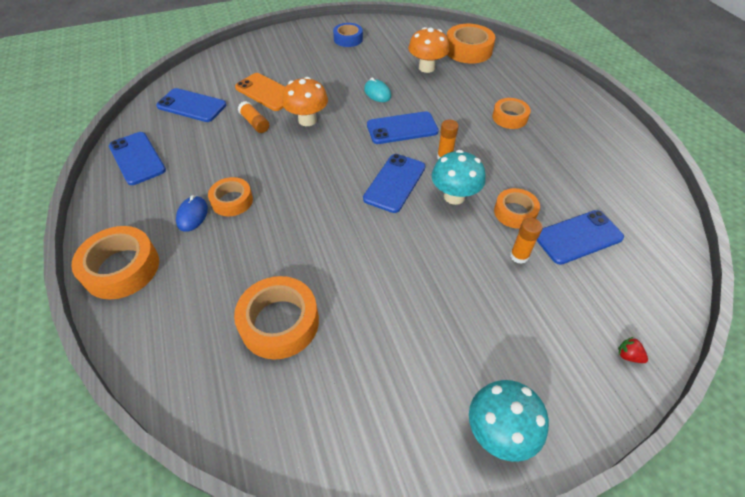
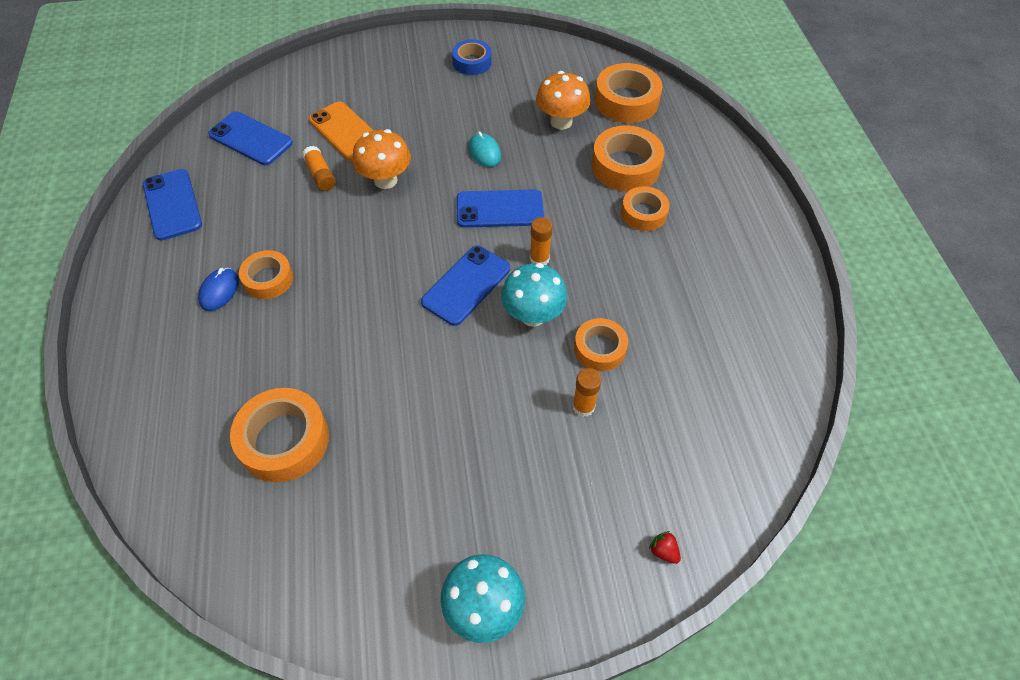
camera: 10 degrees right, 5 degrees up
(121, 268) = (129, 345): orange tape -> orange tape (625, 166)
(578, 237) = (665, 394): blue phone -> none

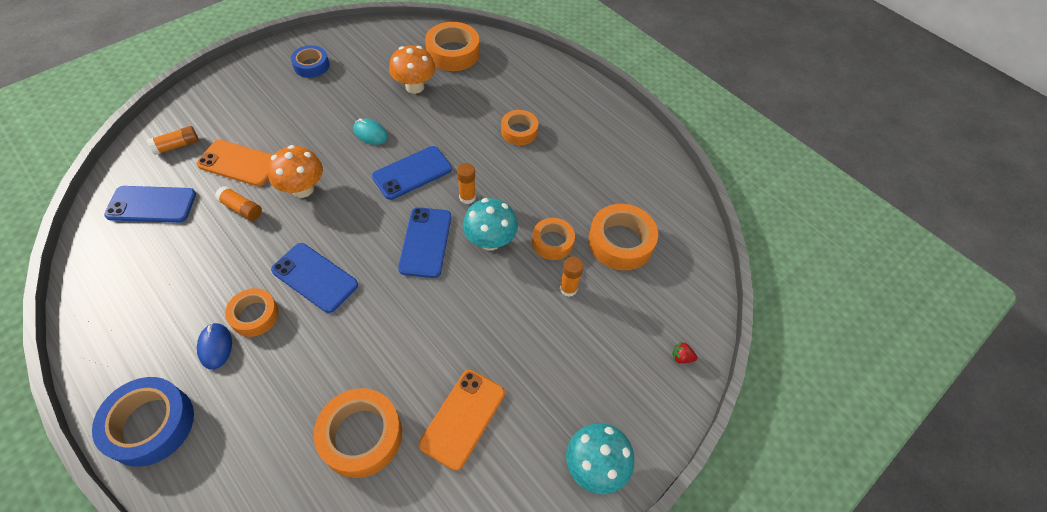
camera: 35 degrees left, 0 degrees up
(129, 332) = (151, 424): none -> blue tape
(172, 205) = (113, 295): blue phone -> blue phone (314, 277)
(304, 94) = (177, 146): none -> orange glue stick
(385, 478) = (463, 418): none -> orange phone
(625, 166) = (484, 102): orange tape -> orange tape (620, 242)

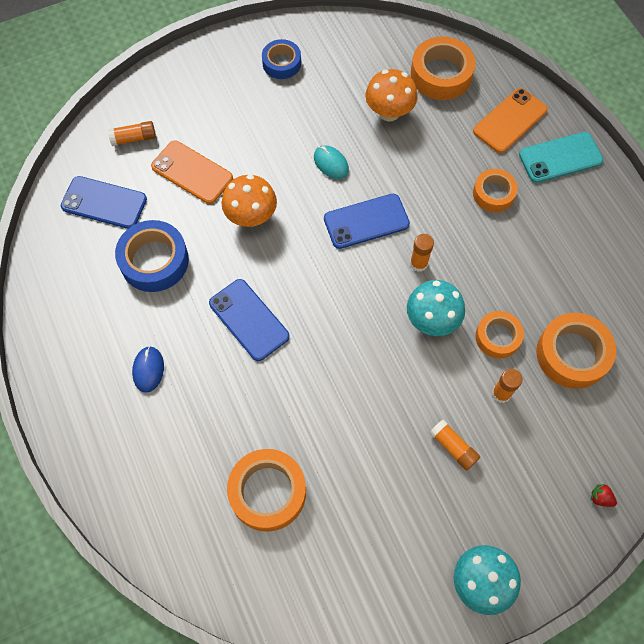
camera: 20 degrees right, 10 degrees up
(151, 424) = (86, 431): blue tape -> blue tape (154, 261)
(241, 208) = (188, 226): orange glue stick -> orange glue stick (453, 447)
(255, 315) = (187, 346): orange tape -> none
(425, 242) = (364, 306): blue phone -> none
(463, 418) = (364, 501): orange phone -> orange phone (510, 121)
(567, 96) = (560, 158): none -> turquoise phone

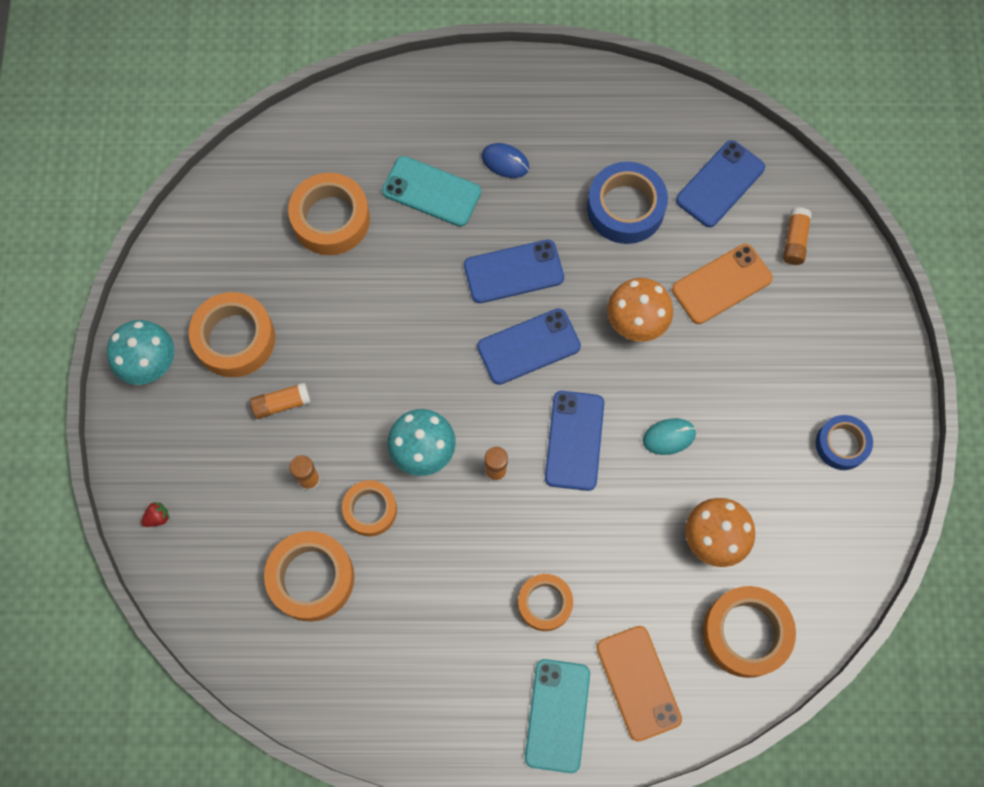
camera: 115 degrees right, 5 degrees up
(203, 417) = (431, 192): none -> turquoise phone
(308, 282) = (528, 346): none -> blue phone
(419, 518) = (235, 339): none -> orange tape

